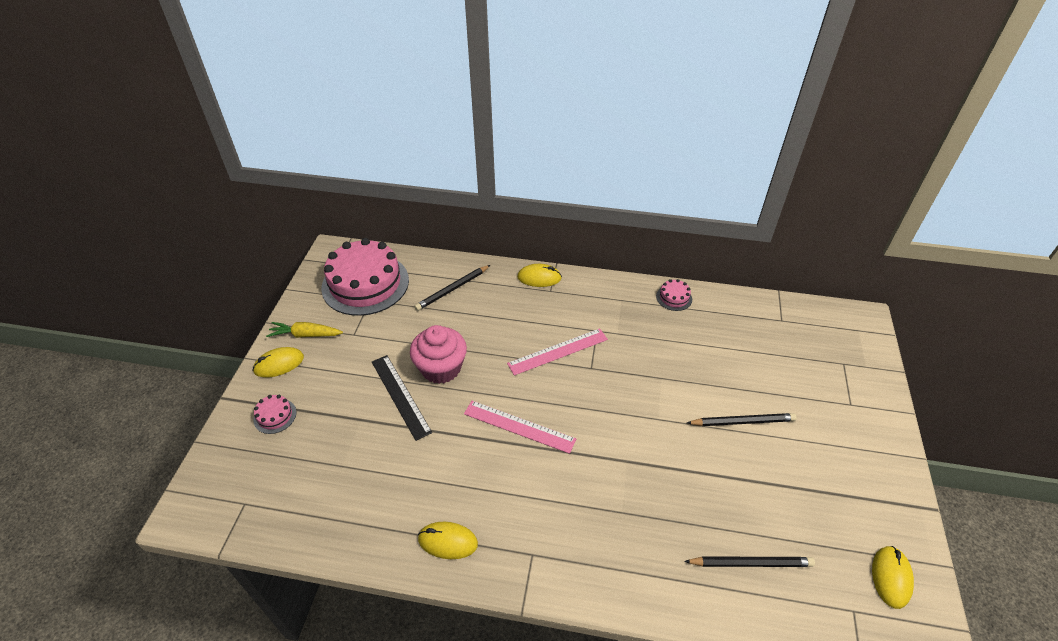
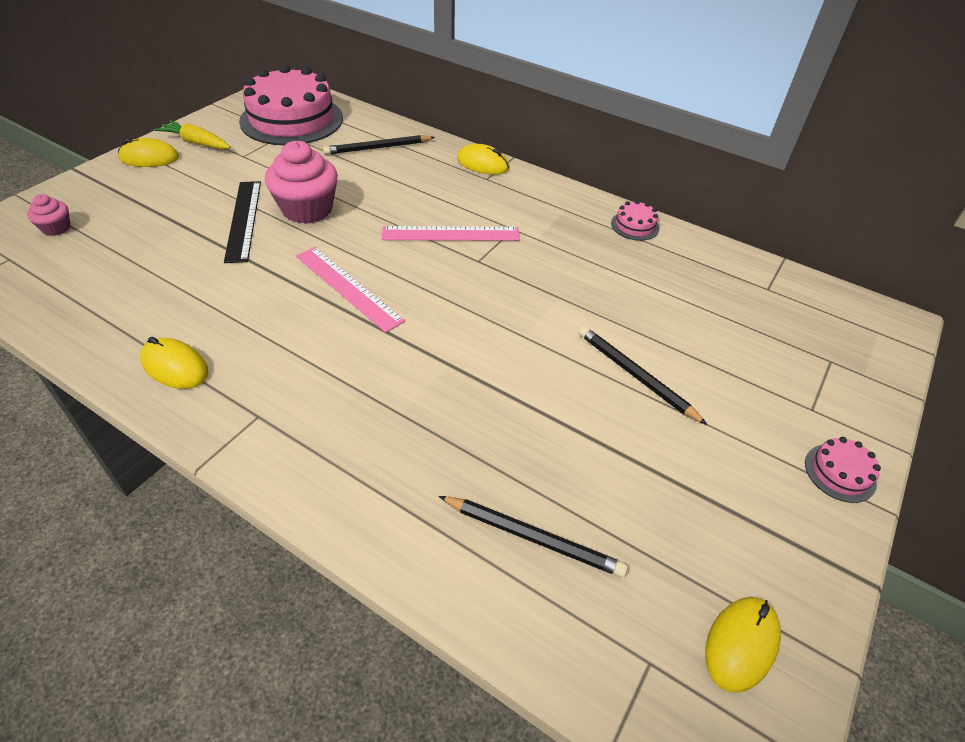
camera: 20 degrees right, 0 degrees up
(259, 460) = (56, 228): none -> pink cupcake
(275, 416) = (106, 197): pink cake -> pink cake (840, 472)
(742, 422) = (636, 376): black pencil -> black pencil turned 150 degrees counterclockwise

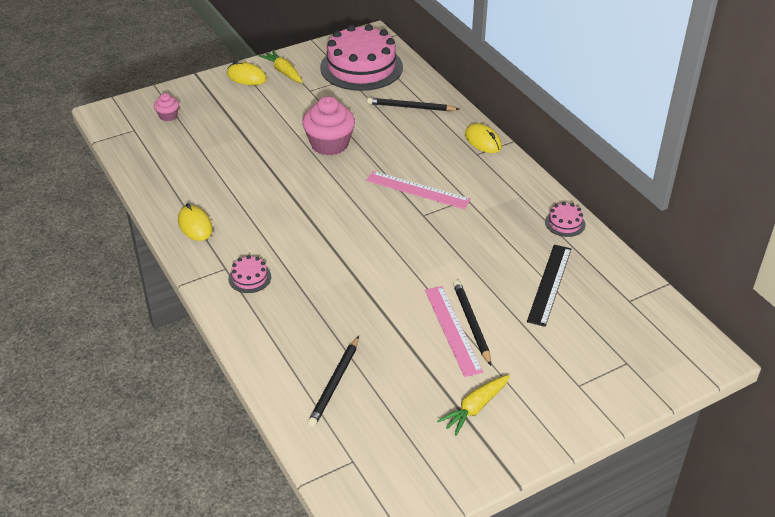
camera: 30 degrees right, 5 degrees down
(243, 220) = (283, 141): black ruler -> black ruler (549, 284)
(348, 287) = (322, 207): pink ruler -> pink ruler (452, 330)
(532, 537) = (334, 383): black pencil -> black pencil turned 60 degrees clockwise
(733, 493) = (475, 408): none -> yellow carrot
(741, 644) = (409, 474): yellow mouse -> none
(840, 472) = (558, 425): pink cake -> pink cake (249, 278)

